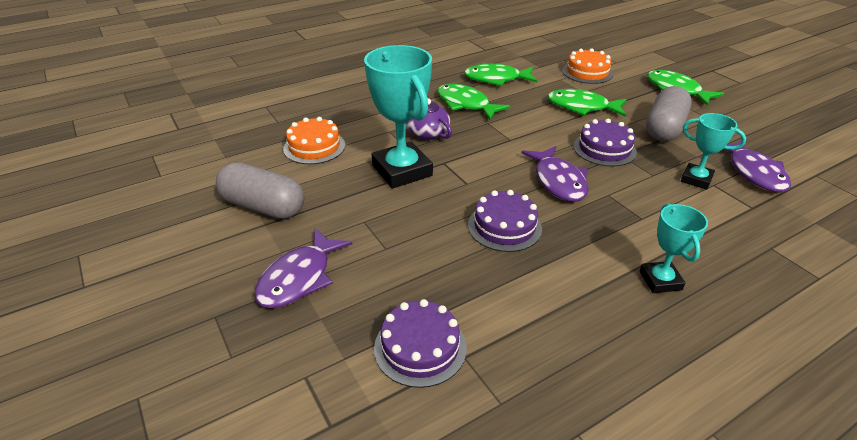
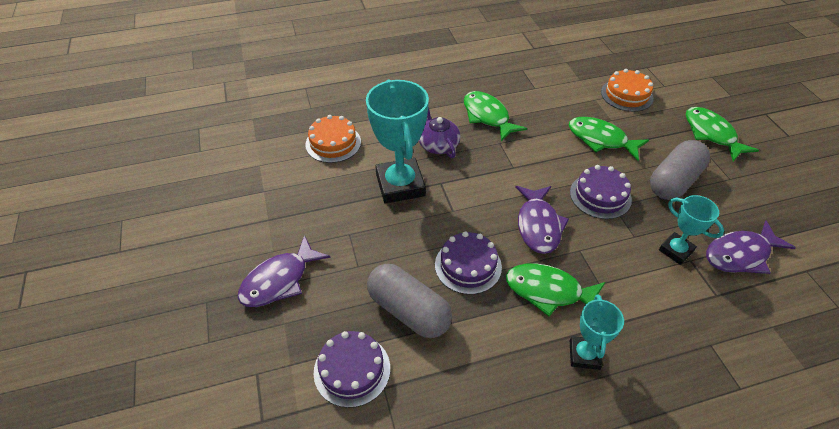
camera: 15 degrees right, 10 degrees up
(263, 206) = (272, 201): grey capsule -> grey capsule (409, 310)
(496, 79) = (529, 89): green fish -> green fish (548, 291)
(754, 173) = (740, 254): purple fish -> purple fish turned 60 degrees clockwise

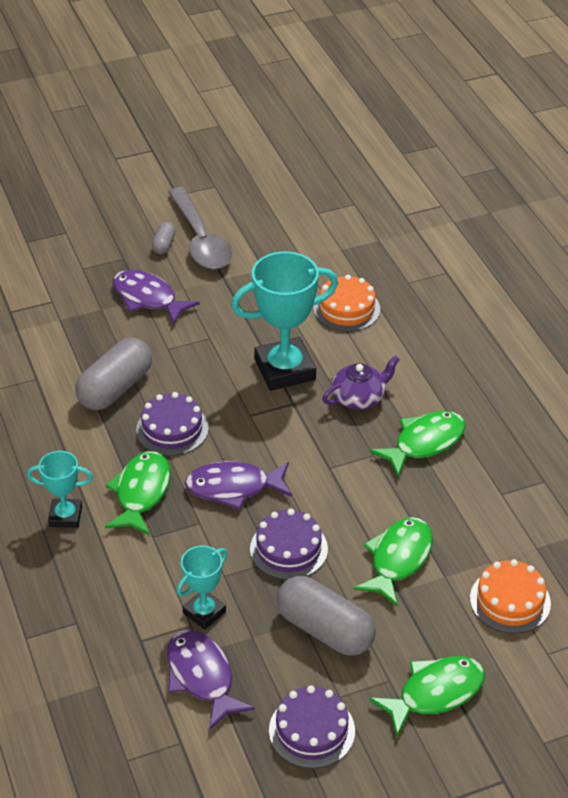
camera: 85 degrees right, 5 degrees down
(198, 265) = (164, 245): none -> grey capsule
(203, 234) = (200, 240): none -> grey spoon
(352, 370) = (53, 357): purple cake -> purple cake (312, 730)

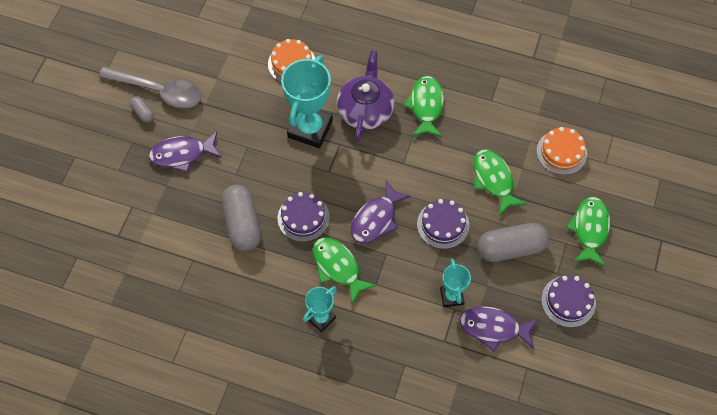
camera: 50 degrees left, 20 degrees up
(359, 397) = (365, 110): purple teapot -> purple teapot, size x1.53

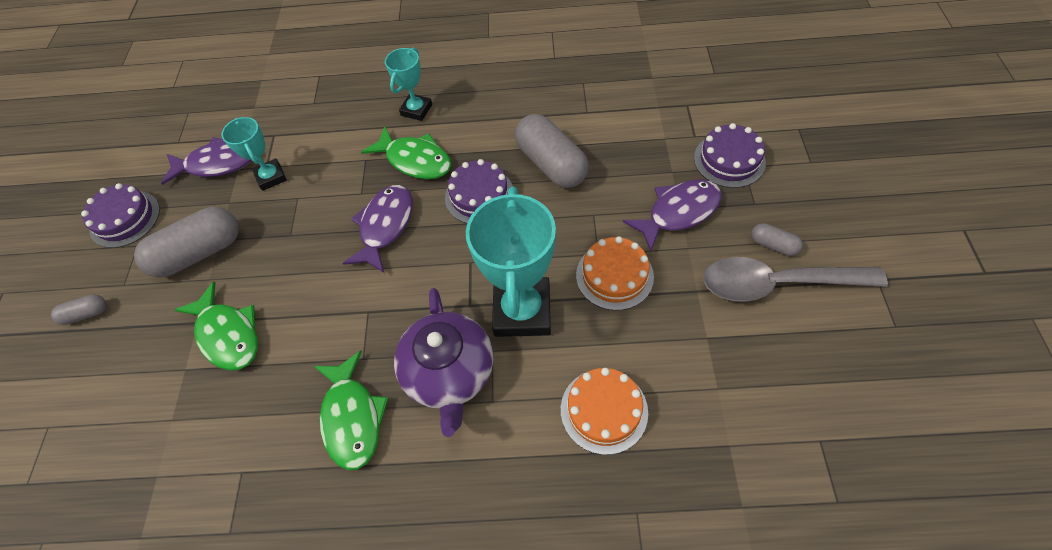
camera: 165 degrees right, 5 degrees down
(443, 224) = (294, 250): purple cake -> purple cake (729, 160)
(561, 152) = (119, 418): orange cake -> orange cake (614, 276)
(590, 229) = (86, 314): green fish -> grey capsule

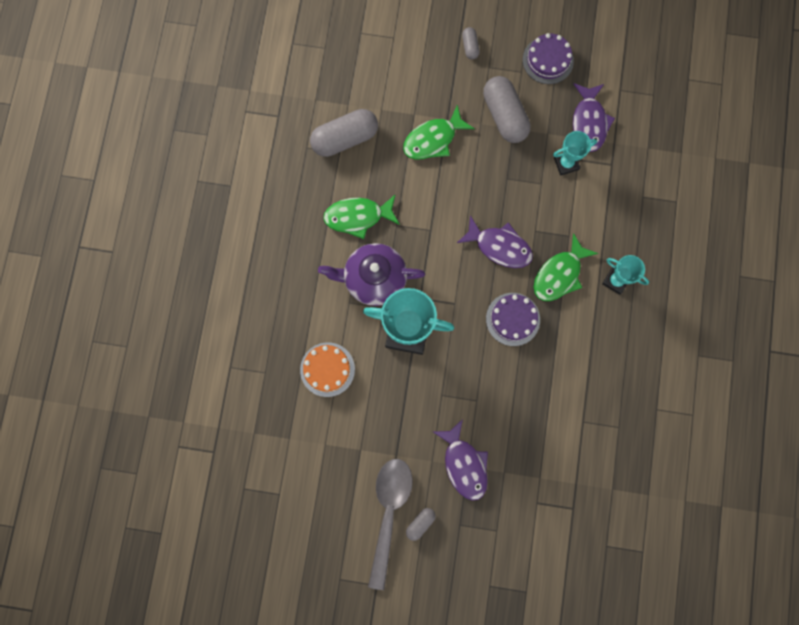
camera: 95 degrees right, 20 degrees up
(551, 164) = (532, 380): grey capsule -> grey capsule (345, 138)
(614, 276) = (420, 402): orange cake -> none
(729, 160) = (505, 521): purple cake -> none

